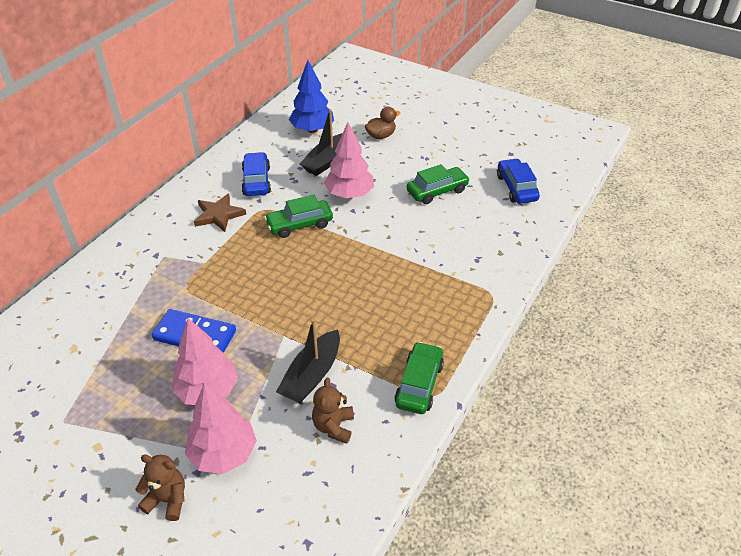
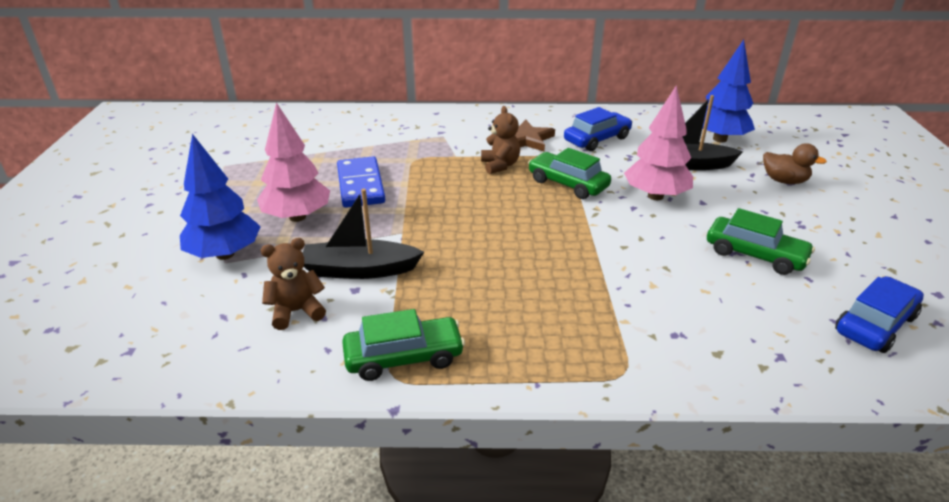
camera: 60 degrees right, 10 degrees down
(167, 500) = (158, 244): brown teddy bear -> brown teddy bear (500, 165)
(223, 453) = (225, 254): pink tree -> blue tree

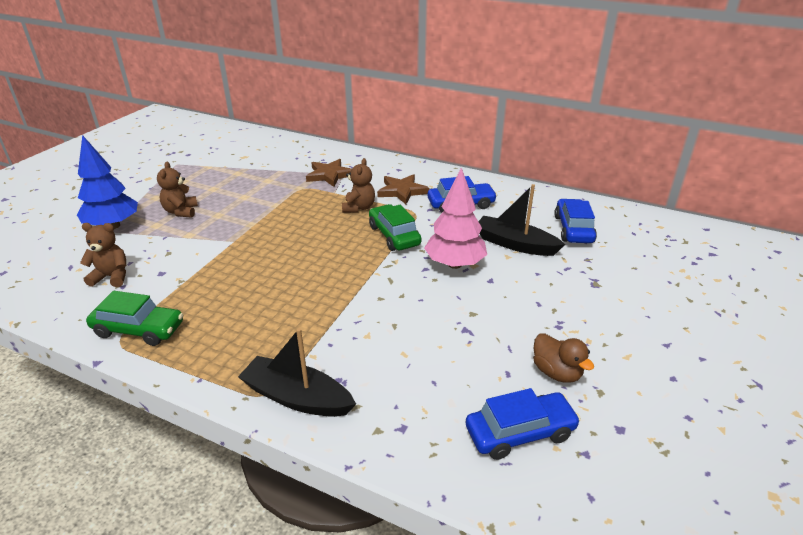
camera: 25 degrees right, 0 degrees up
(297, 217) = (181, 212): pink tree -> brown teddy bear
(359, 270) = (178, 260): black boat -> black boat (297, 397)
(361, 185) = (245, 199): blue domino -> none
(429, 139) = (330, 175): none -> brown star
(719, 139) = (573, 229): blue tree -> blue car
(755, 255) = (482, 338): green car -> none
(784, 181) = (591, 282): brown duck -> brown duck (556, 372)

